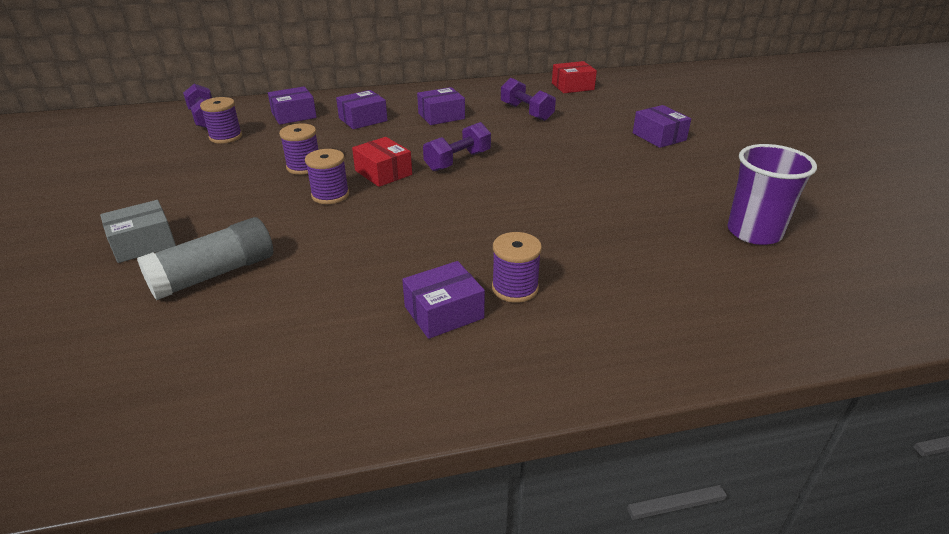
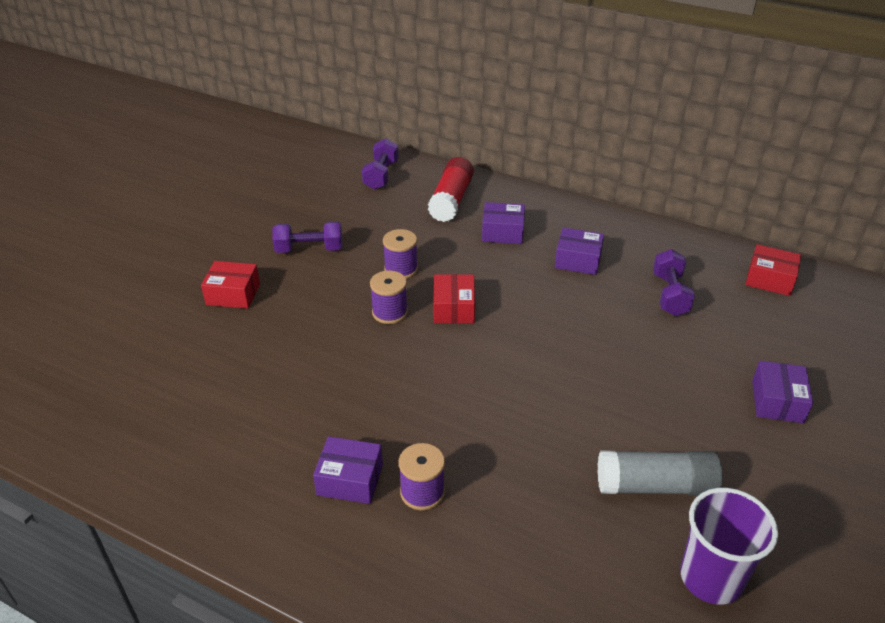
camera: 40 degrees right, 5 degrees up
(143, 243) = (233, 294): grey box -> red box
(215, 274) = (248, 349): grey glue stick -> grey glue stick (655, 486)
(226, 137) = (377, 204): purple spool -> none
(294, 115) = (451, 200): purple box -> red glue stick
(458, 161) = (530, 327): purple dumbbell -> purple dumbbell (309, 249)

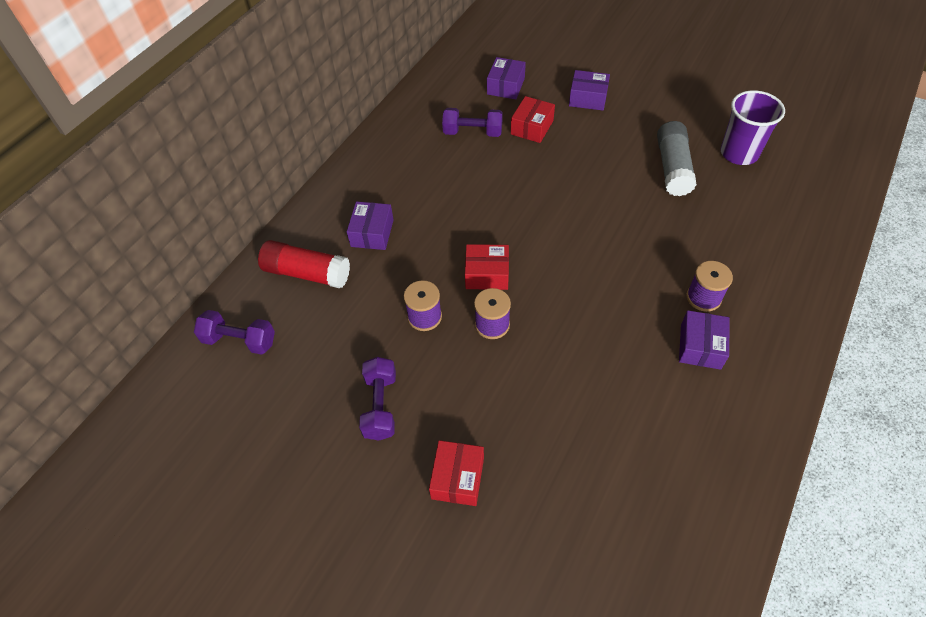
camera: 85 degrees left, 15 degrees up
(578, 260) = (422, 183): purple box -> purple box (506, 86)
(769, 279) = (456, 77): red box -> red box (532, 127)

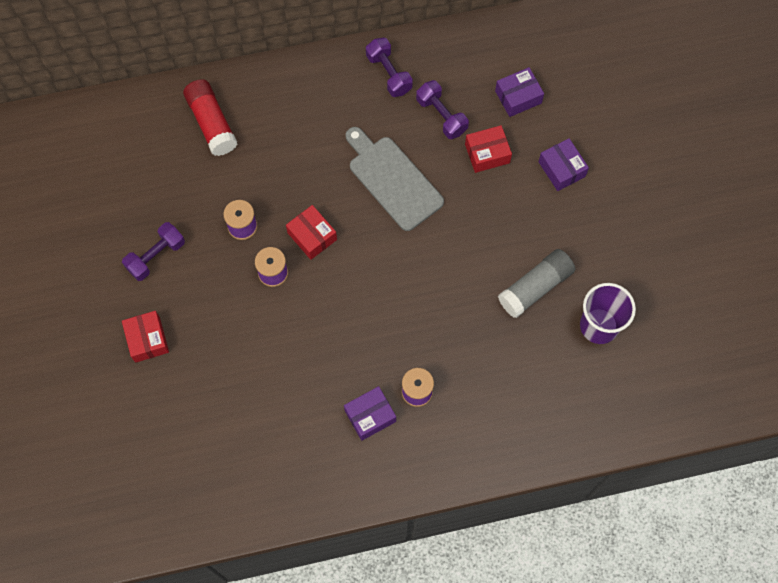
camera: 45 degrees right, 15 degrees up
(239, 340) = (128, 133): purple dumbbell -> purple dumbbell (389, 74)
(372, 233) = (281, 132): purple box -> none
(457, 478) = (147, 339): red box -> red box turned 75 degrees counterclockwise
(493, 192) = (393, 180): none -> grey cutting board

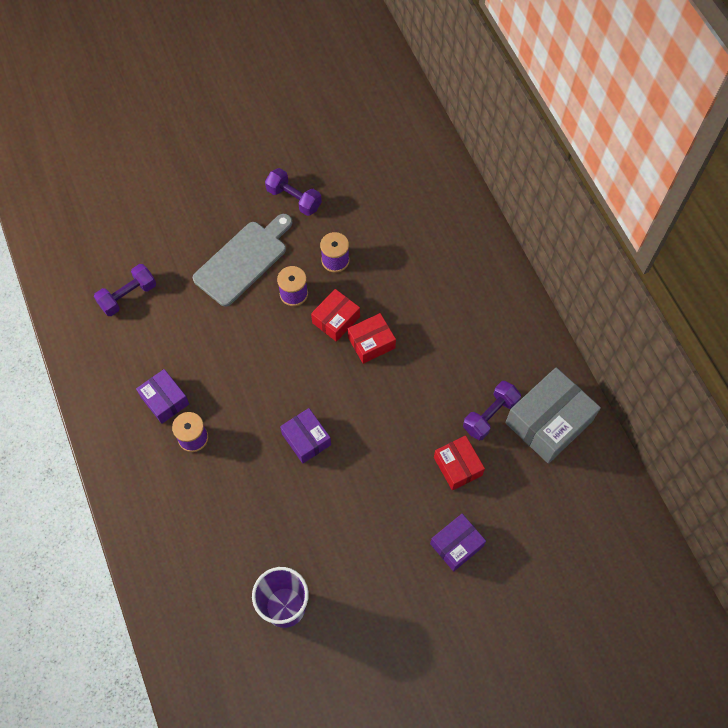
camera: 80 degrees right, 5 degrees down
(147, 339) = (215, 208): red box -> red box (371, 342)
(212, 123) = (433, 216): red glue stick -> none
(389, 74) = (525, 358): purple dumbbell -> purple dumbbell (128, 296)
(393, 180) = (409, 381): grey cutting board -> grey cutting board (243, 260)
(457, 68) = (548, 422): none -> grey box
(518, 97) = (531, 488): purple box -> purple box (306, 439)
(535, 287) = (317, 535): grey glue stick -> none

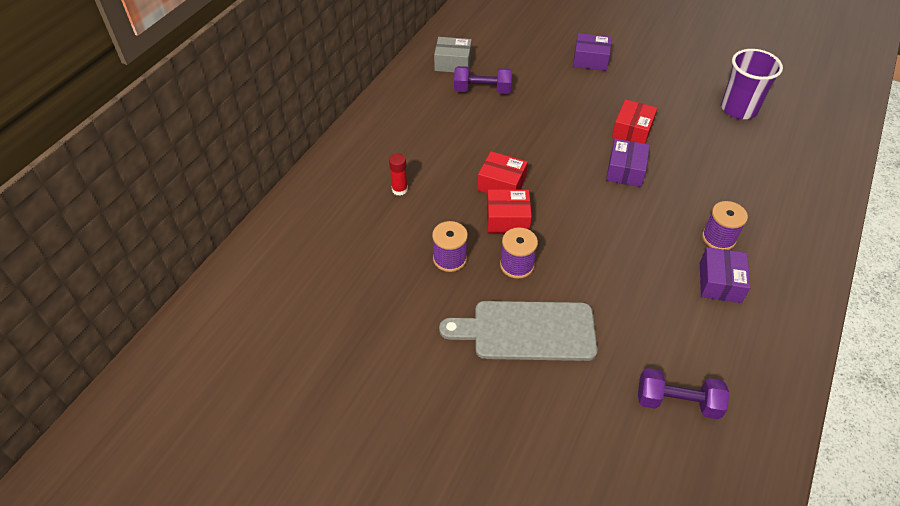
camera: 130 degrees left, 15 degrees down
(294, 199) = (413, 342): purple dumbbell -> none
(425, 274) = (399, 190): none -> red glue stick
(458, 466) = (539, 86): red box -> red box (632, 131)
(548, 422) = (453, 63): grey box -> grey box, size x0.58

